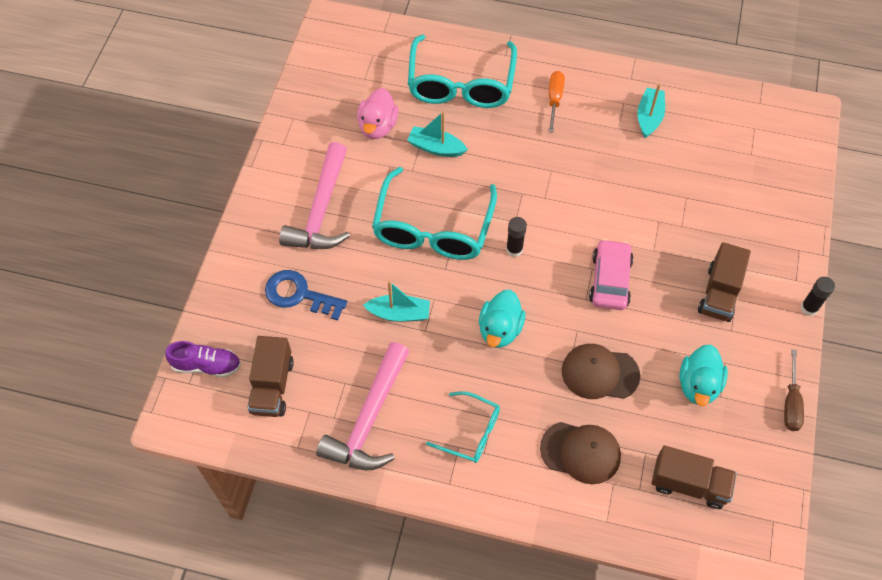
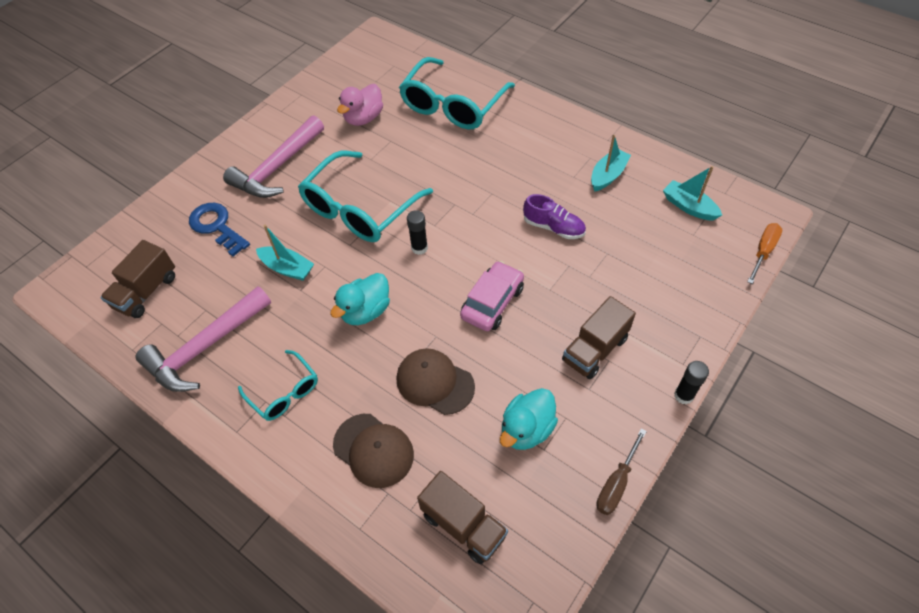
camera: 25 degrees right, 5 degrees down
(207, 365) = (108, 257): purple shoe -> purple shoe (553, 227)
(436, 148) = (401, 147): turquoise boat -> turquoise boat (689, 207)
(554, 99) = (527, 138): orange screwdriver -> orange screwdriver (763, 251)

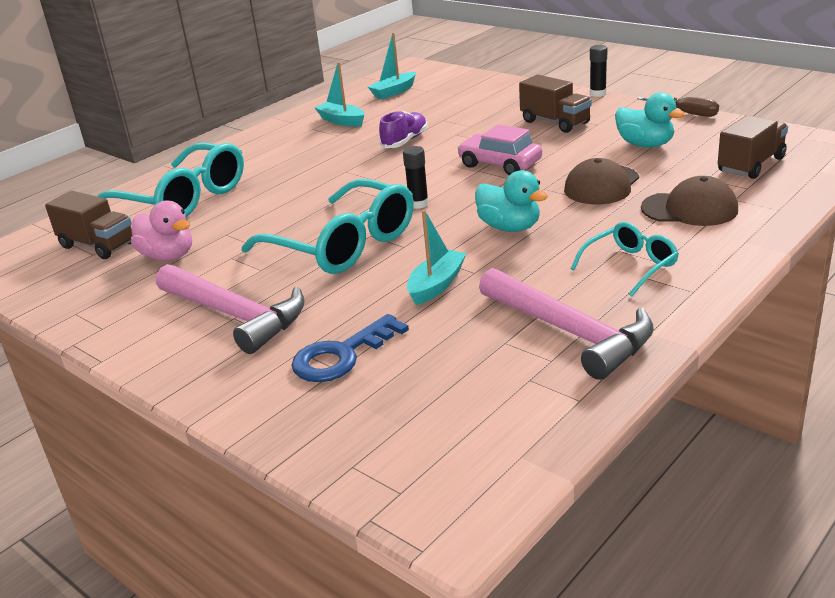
camera: 85 degrees left, 25 degrees down
(146, 292) = (466, 405): brown truck -> brown truck (98, 245)
(373, 450) = (689, 209): brown cap -> brown cap turned 60 degrees clockwise
(763, 251) = (451, 70): orange screwdriver -> none

